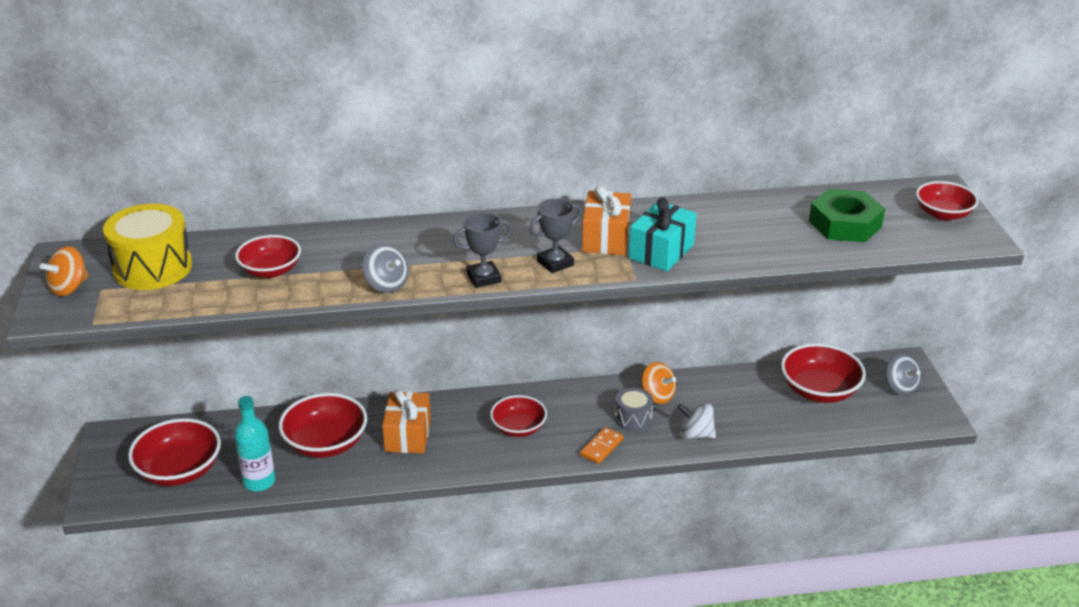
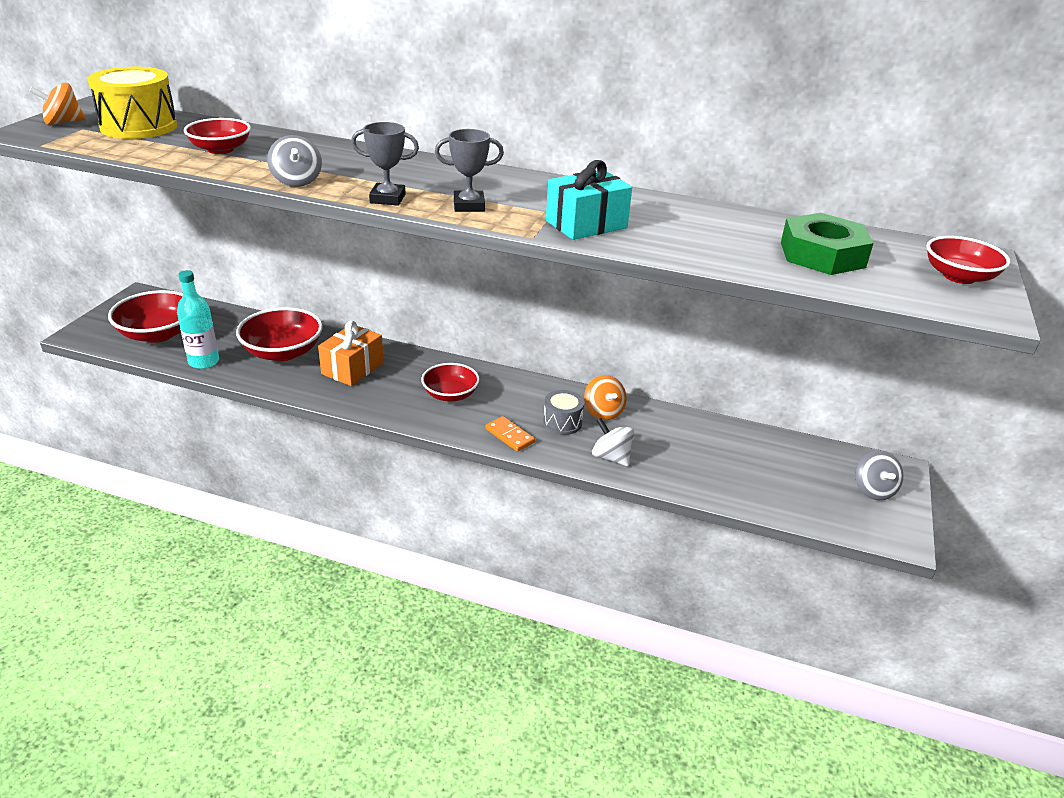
camera: 25 degrees right, 0 degrees up
(601, 447) = (510, 436): orange domino -> orange domino turned 75 degrees clockwise
(606, 238) = (543, 202): orange gift -> none
(819, 390) = (776, 463): red bowl -> none

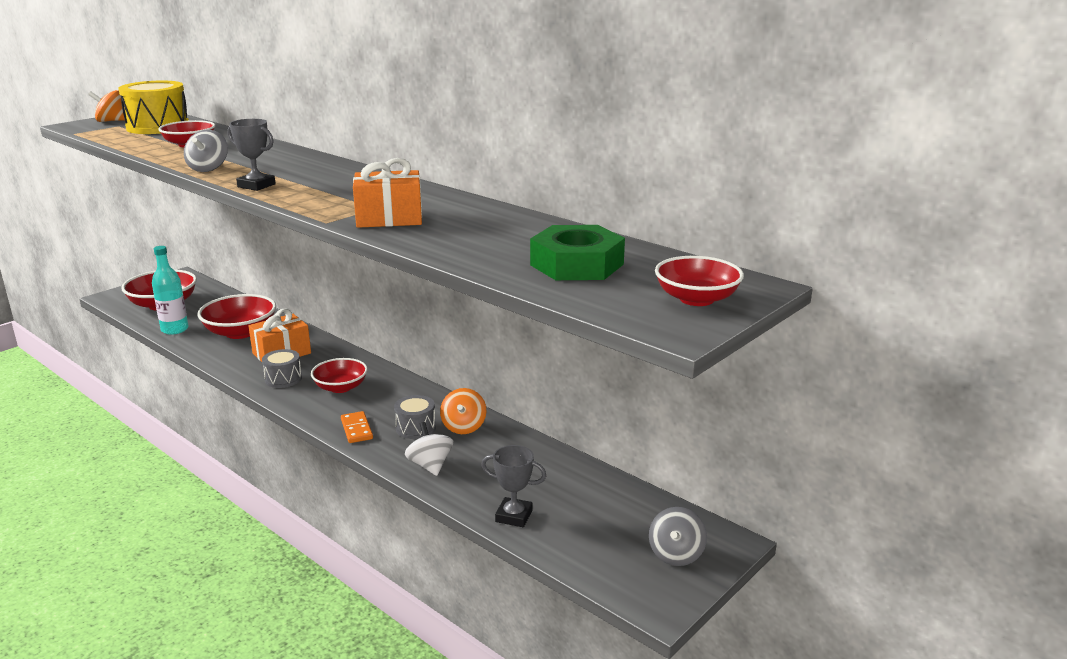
camera: 25 degrees right, 10 degrees down
(383, 397) = (283, 379): none -> grey drum
(469, 206) = (312, 196): grey trophy -> grey trophy (514, 516)
(586, 224) = (389, 218): turquoise gift -> orange gift

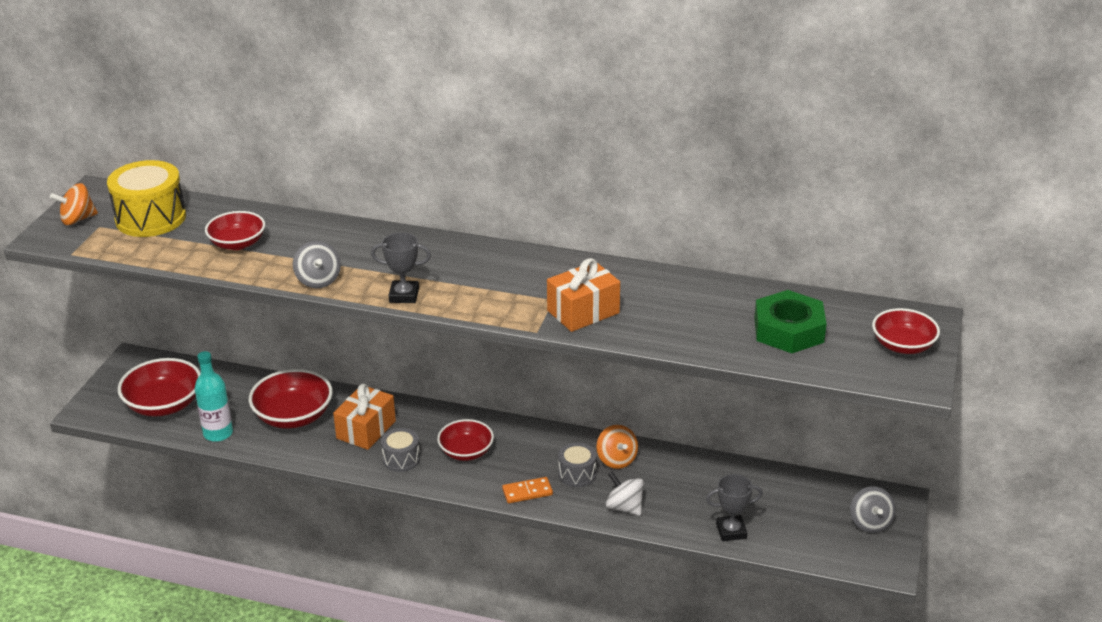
camera: 25 degrees left, 10 degrees up
(357, 429) = (527, 492): orange domino -> orange domino turned 60 degrees counterclockwise

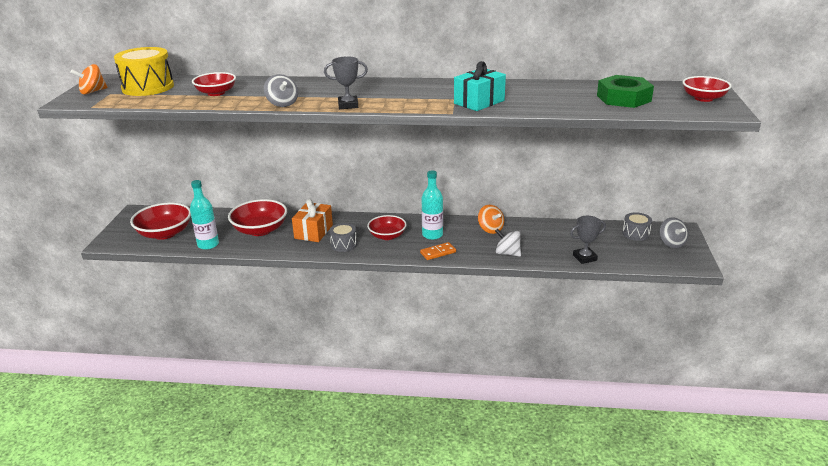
camera: 10 degrees left, 5 degrees down
(530, 459) = (432, 235): none -> turquoise bottle
(577, 474) = (467, 239): grey drum -> grey drum (636, 234)
(583, 312) = (479, 102): orange gift -> turquoise gift

